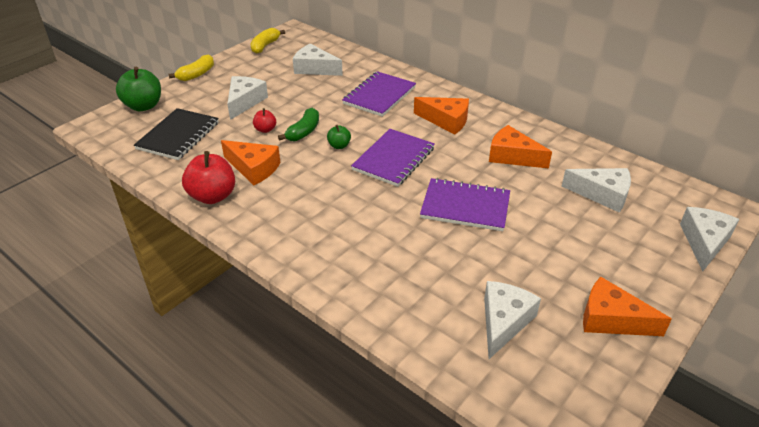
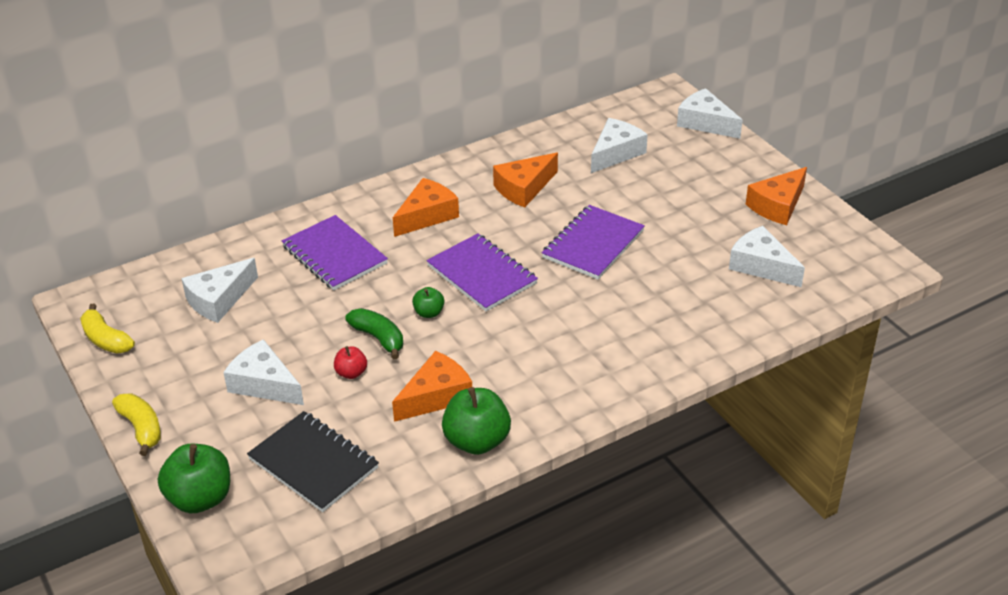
camera: 70 degrees left, 0 degrees up
(212, 196) = (477, 441): red apple -> green apple

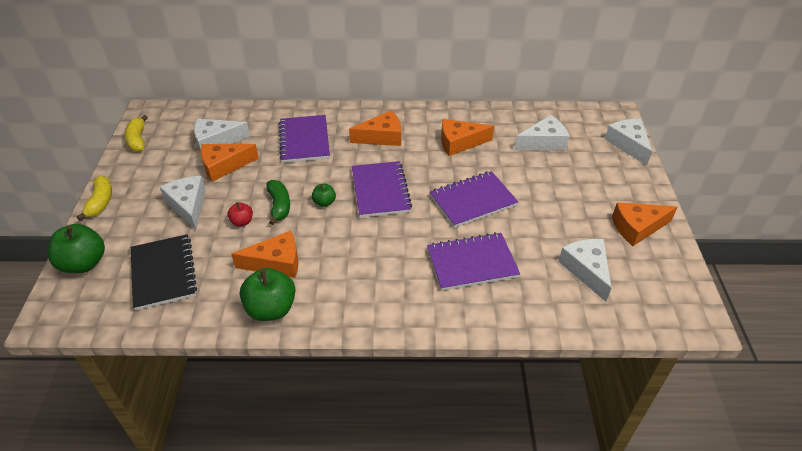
camera: 30 degrees right, 5 degrees up
(261, 323) = (224, 166): none -> orange cheese
(646, 306) = (472, 263): none -> purple notebook

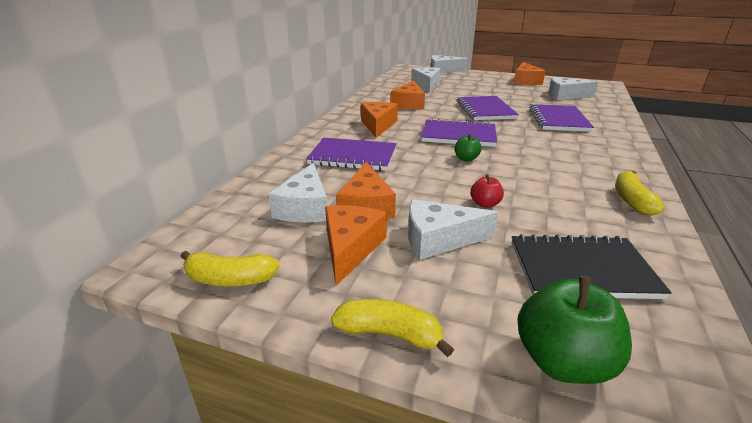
camera: 70 degrees left, 15 degrees down
(271, 309) = (631, 200): green apple -> yellow banana
(276, 263) = (559, 191): orange cheese -> orange cheese (351, 248)
(279, 206) = (463, 180): green banana -> none

